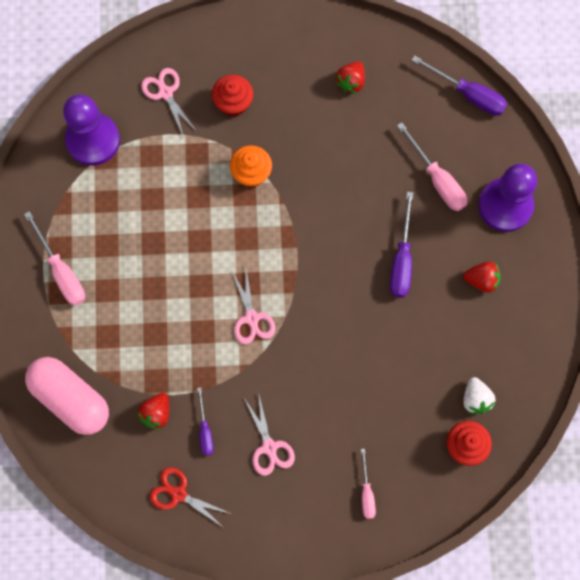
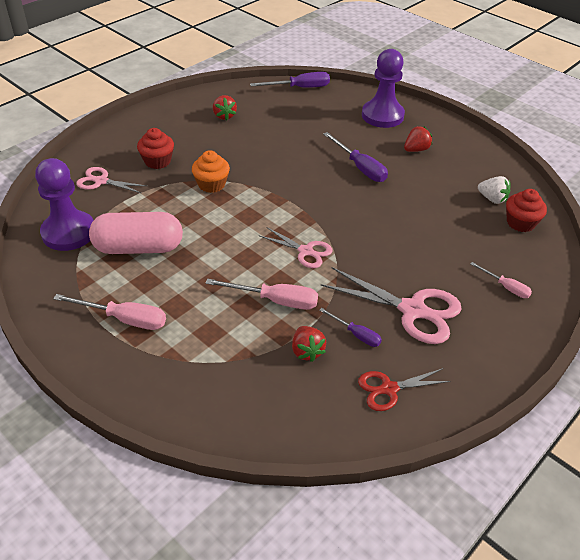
camera: 45 degrees left, 30 degrees down
(71, 399) = (225, 394): pink capsule -> pink capsule (139, 248)
(269, 447) = (412, 310): pink scissors -> pink scissors, size x1.69
(437, 179) = (331, 126): pink screwdriver -> pink screwdriver (275, 301)

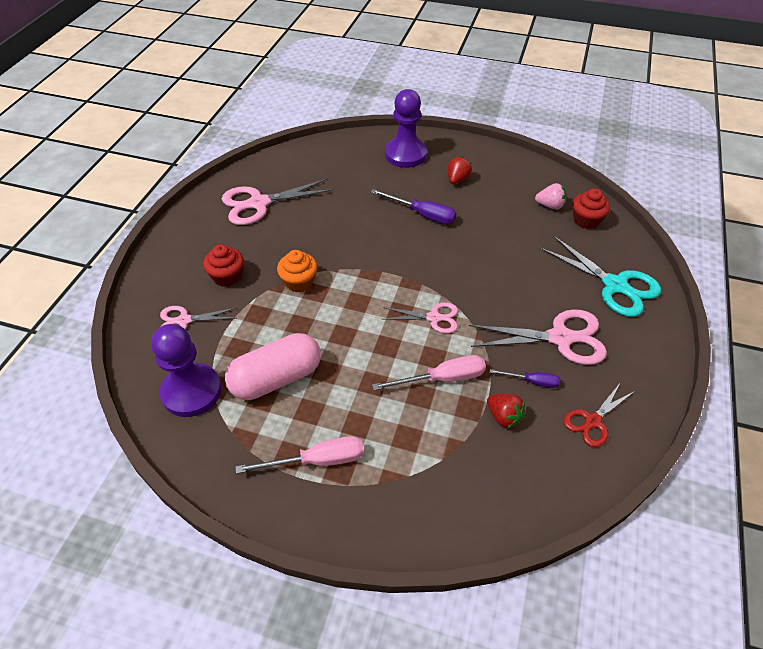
camera: 25 degrees left, 5 degrees up
(224, 116) = (259, 203): red strawberry -> pink scissors
(299, 88) = (311, 149): purple screwdriver -> none
(492, 199) = (550, 206): white strawberry -> pink strawberry
(505, 287) = (615, 285): pink screwdriver -> turquoise scissors

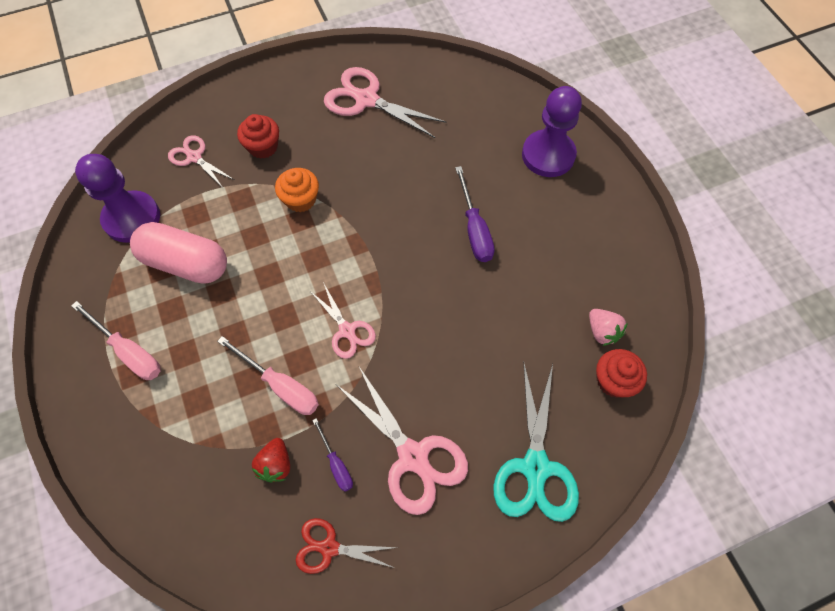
camera: 50 degrees right, 15 degrees up
(457, 179) = (556, 223): red strawberry -> none

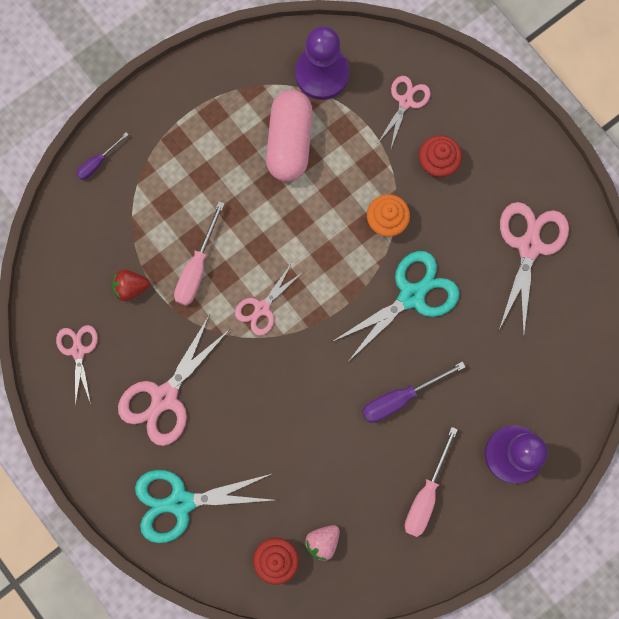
camera: 75 degrees right, 15 degrees up
(129, 351) = (194, 129): pink screwdriver -> pink screwdriver (426, 494)
(329, 548) = (78, 351): red scissors -> pink scissors
(336, 464) = (143, 336): purple screwdriver -> purple screwdriver (98, 162)
(380, 197) = (411, 296): none -> turquoise scissors

